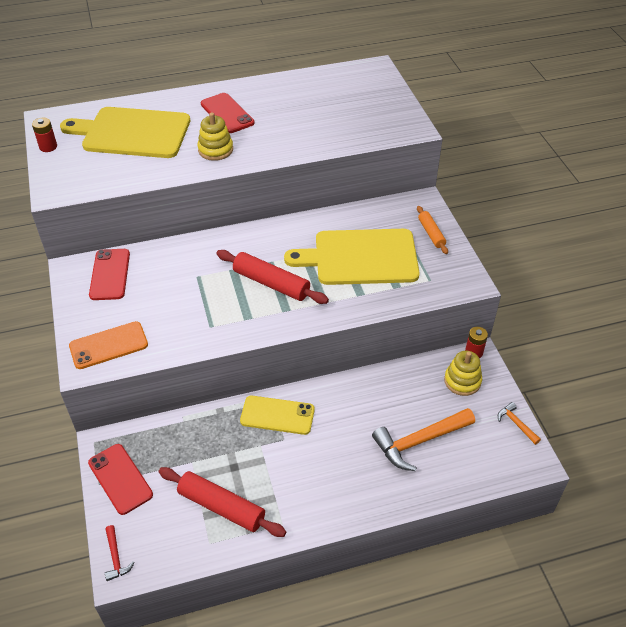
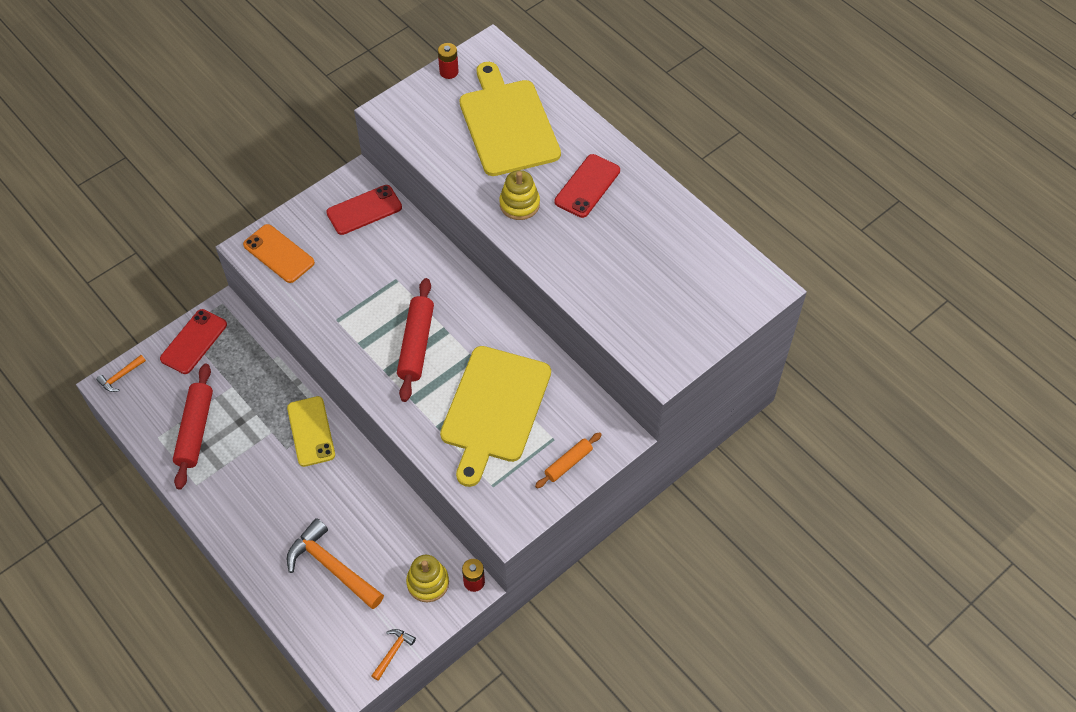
camera: 65 degrees right, 10 degrees up
(116, 557) = (120, 376): red hammer -> orange hammer
(361, 257) = (494, 409): yellow cutting board -> yellow cutting board turned 135 degrees counterclockwise

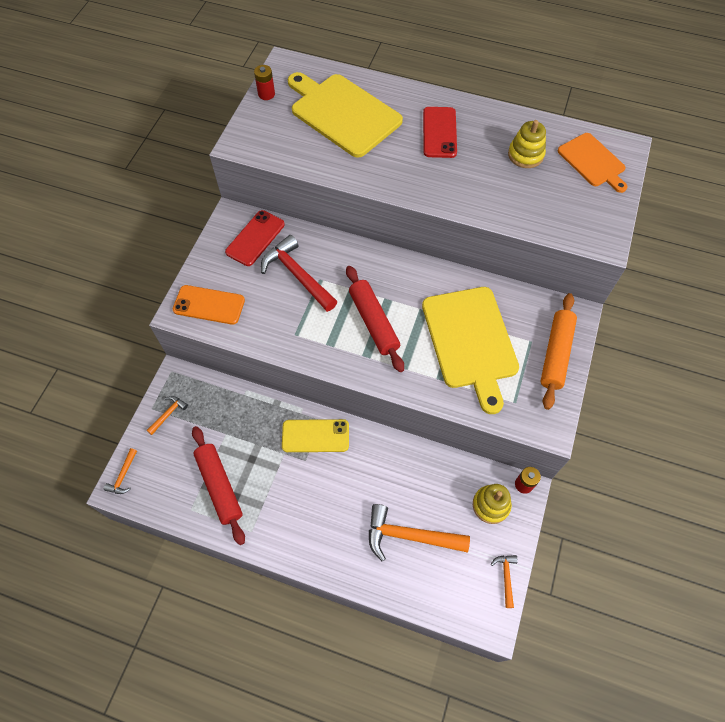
camera: 30 degrees left, 5 degrees up
(194, 342) = (168, 414): red phone -> orange hammer
(311, 431) = (315, 436): yellow phone -> yellow phone turned 45 degrees counterclockwise
(378, 265) = (297, 275): none -> red hammer
(519, 204) = (399, 168): yellow stacking toy -> yellow stacking toy (525, 155)
(568, 463) = (556, 354): orange rolling pin -> orange rolling pin, size x1.71
(719, 287) = (592, 162): none -> orange cutting board

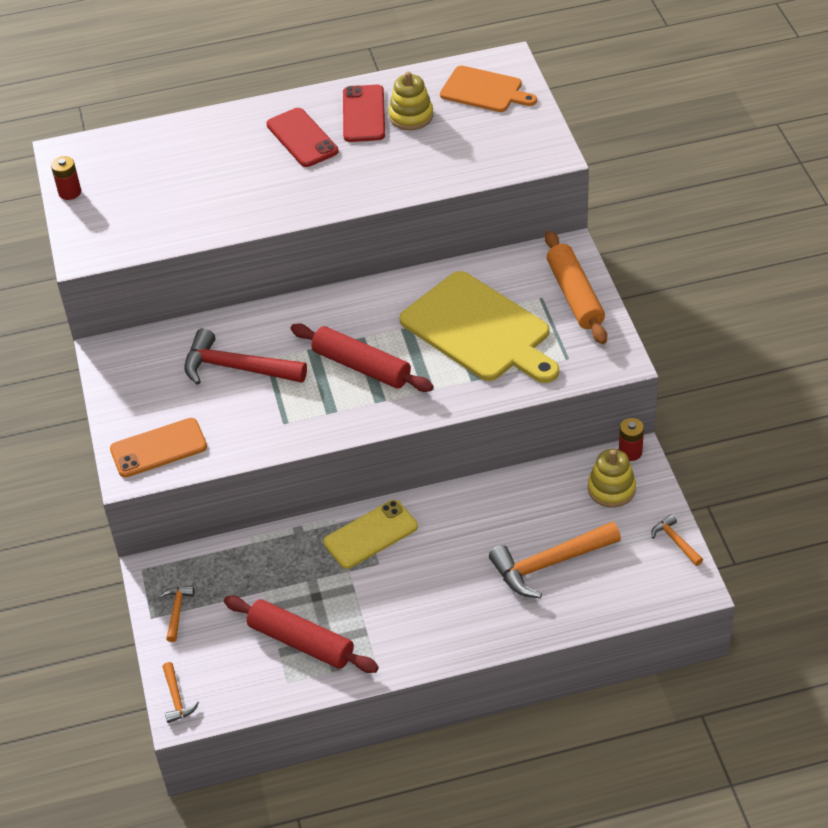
camera: 30 degrees left, 15 degrees down
(255, 238) = (155, 358): red phone -> red phone (364, 114)
(343, 113) = (178, 170): yellow cutting board -> none

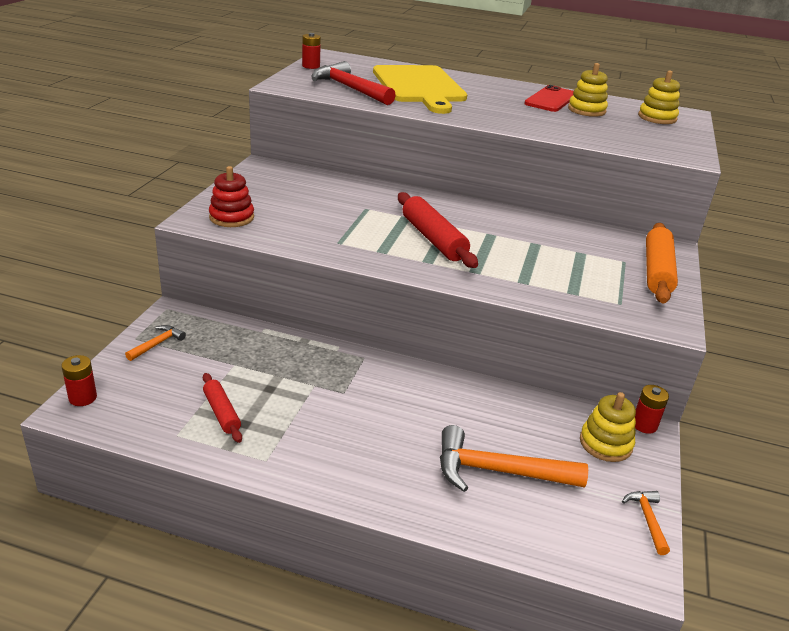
camera: 25 degrees right, 15 degrees down
(158, 448) = (231, 217): orange phone -> red stacking toy
(176, 698) = (83, 398): orange hammer -> red battery
(237, 368) = (339, 204): red hammer -> red hammer (350, 88)
(301, 642) = (221, 413): red rolling pin -> red rolling pin, size x0.58
(302, 138) = (493, 94): red phone -> none
(371, 535) = (357, 371): yellow phone -> none
(479, 330) = (552, 257): yellow cutting board -> yellow cutting board (419, 86)
(484, 90) = (657, 118): orange cutting board -> yellow stacking toy

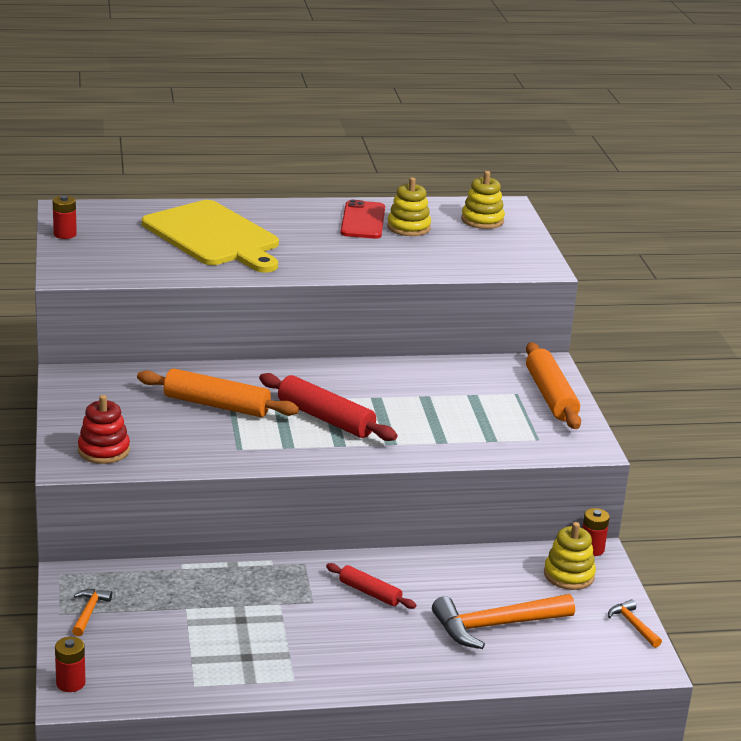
camera: 25 degrees left, 5 degrees down
(221, 413) = (217, 654): red rolling pin -> red rolling pin (370, 593)
(350, 88) = (143, 259): red hammer -> none
(352, 208) = (216, 405): none -> orange rolling pin

